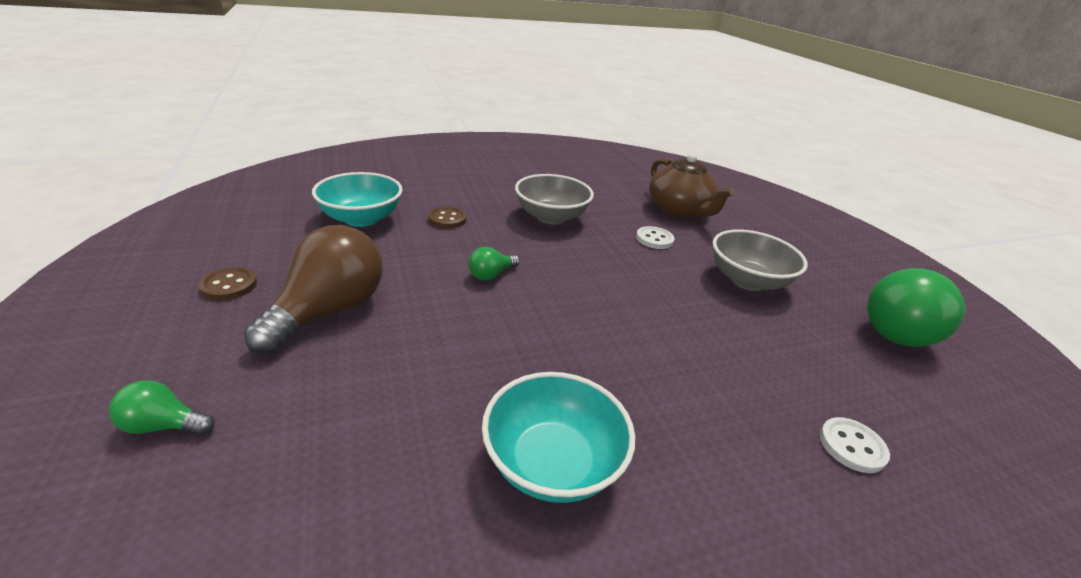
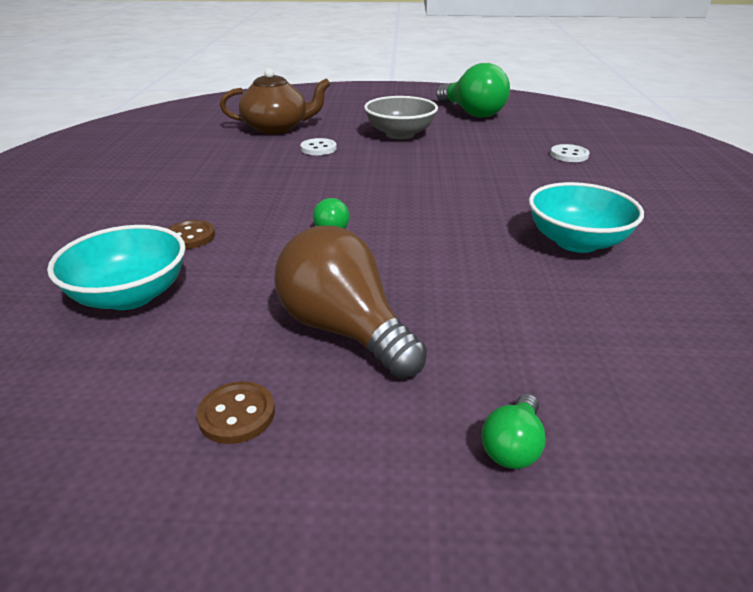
camera: 65 degrees left, 0 degrees up
(551, 217) = (238, 181): grey bowl -> none

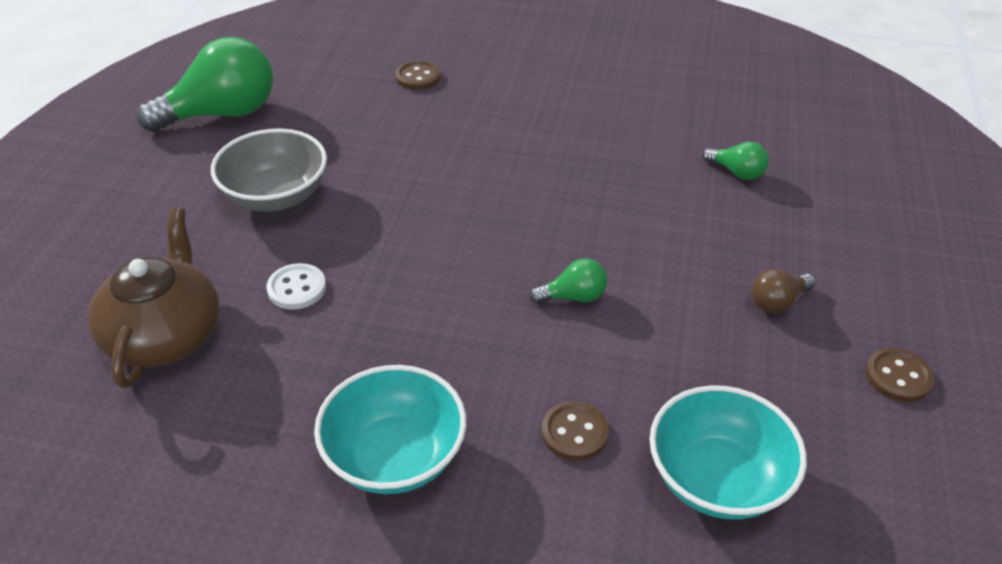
camera: 80 degrees left, 10 degrees up
(344, 330) = (777, 302): brown light bulb -> brown light bulb, size x0.46
(512, 446) = (904, 233): green light bulb -> green light bulb (736, 172)
(569, 155) = (418, 77): white button -> brown button
(576, 242) = (629, 130): turquoise bowl -> turquoise bowl (395, 456)

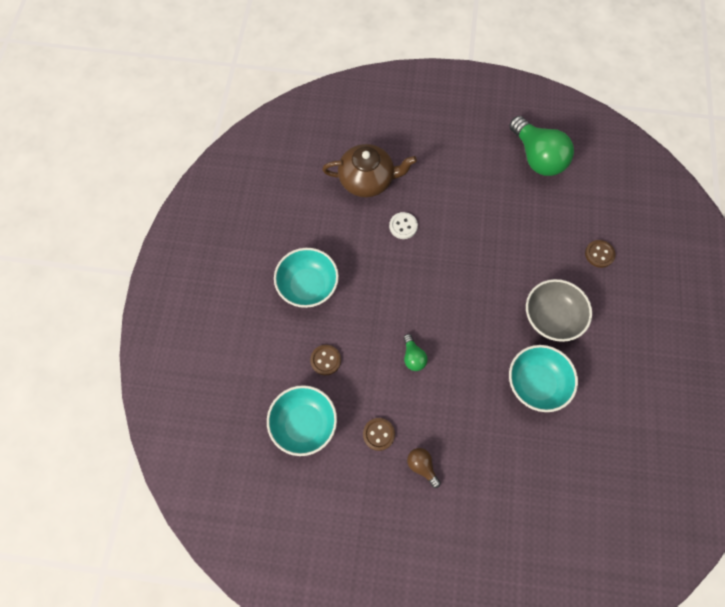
camera: 85 degrees right, 25 degrees up
(276, 196) = (470, 201): grey bowl -> grey bowl (551, 318)
(623, 160) = (536, 383): none -> turquoise bowl
(736, 172) = (536, 454): green light bulb -> none
(898, 377) = (373, 525): brown button -> brown button (378, 434)

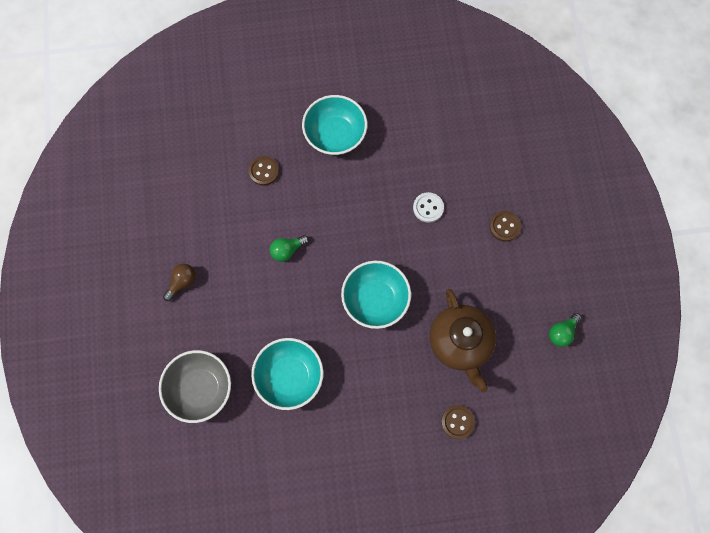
camera: 75 degrees right, 5 degrees up
(304, 424) = (198, 169): turquoise bowl -> turquoise bowl (375, 300)
(367, 180) = (471, 159): brown teapot -> brown teapot (460, 342)
(378, 434) = (204, 236): brown button -> brown button (504, 226)
(537, 157) = (562, 332): green light bulb -> green light bulb, size x0.46
(551, 318) = (366, 380): grey bowl -> grey bowl (200, 388)

